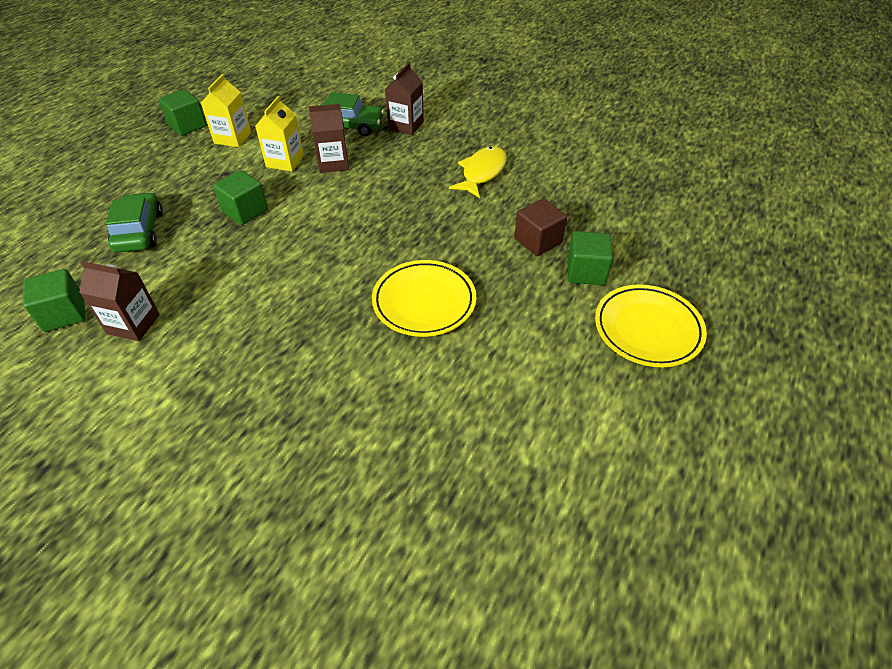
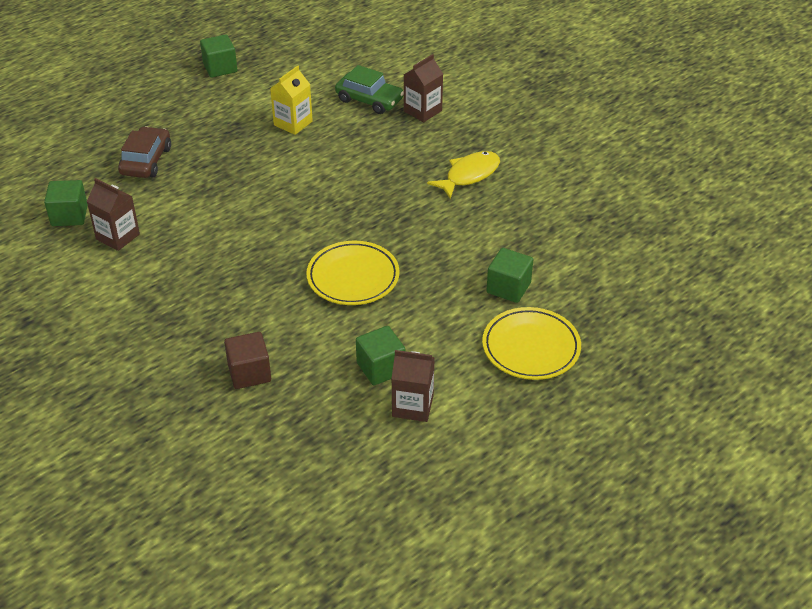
camera: 20 degrees right, 5 degrees down
(139, 231) = (146, 161): green car -> brown car
(232, 138) = (255, 89): yellow carton -> none
(245, 211) = (239, 163): green cube -> green cube (381, 368)
(333, 163) = (336, 135): brown carton -> brown carton (412, 406)
(538, 241) = (482, 251): brown cube -> brown cube (249, 373)

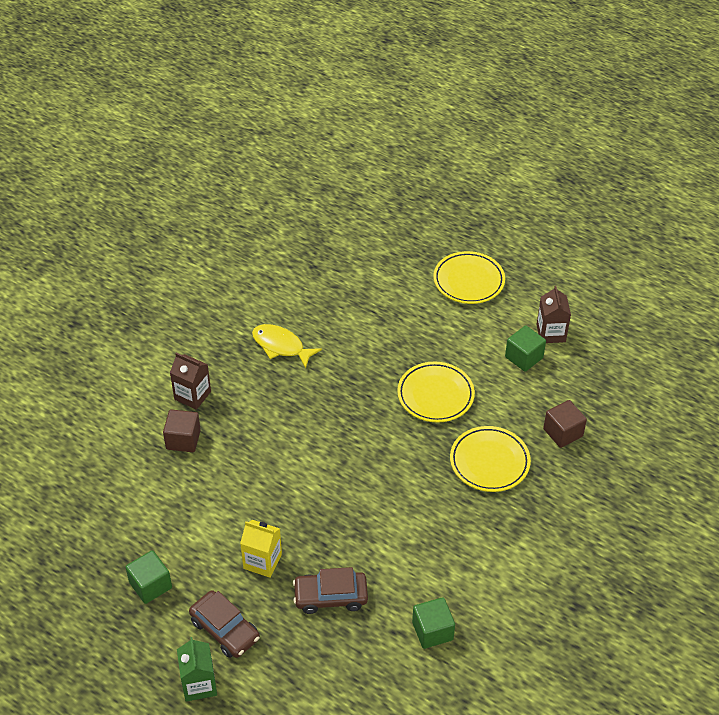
camera: 105 degrees left, 5 degrees up
(112, 82) = (199, 684): none -> green carton
(118, 236) = (447, 578): brown carton -> none
(152, 100) = (225, 629): none -> brown car
(239, 299) = (489, 462): none -> yellow plate
(293, 123) = (237, 491): yellow carton -> yellow carton (262, 561)
(369, 100) = (183, 440): green car -> brown cube
(508, 288) = (412, 301): green cube -> none

